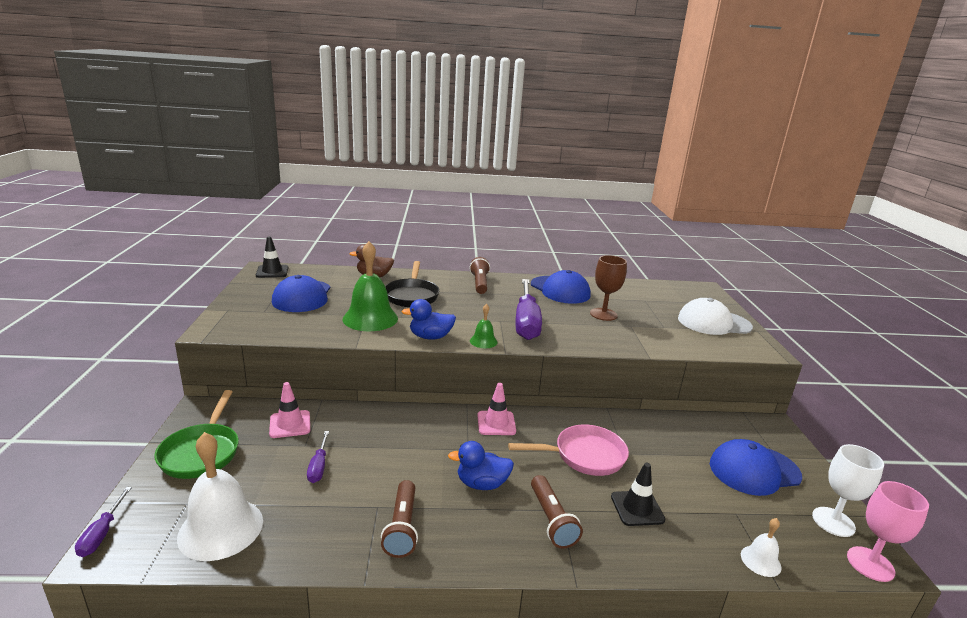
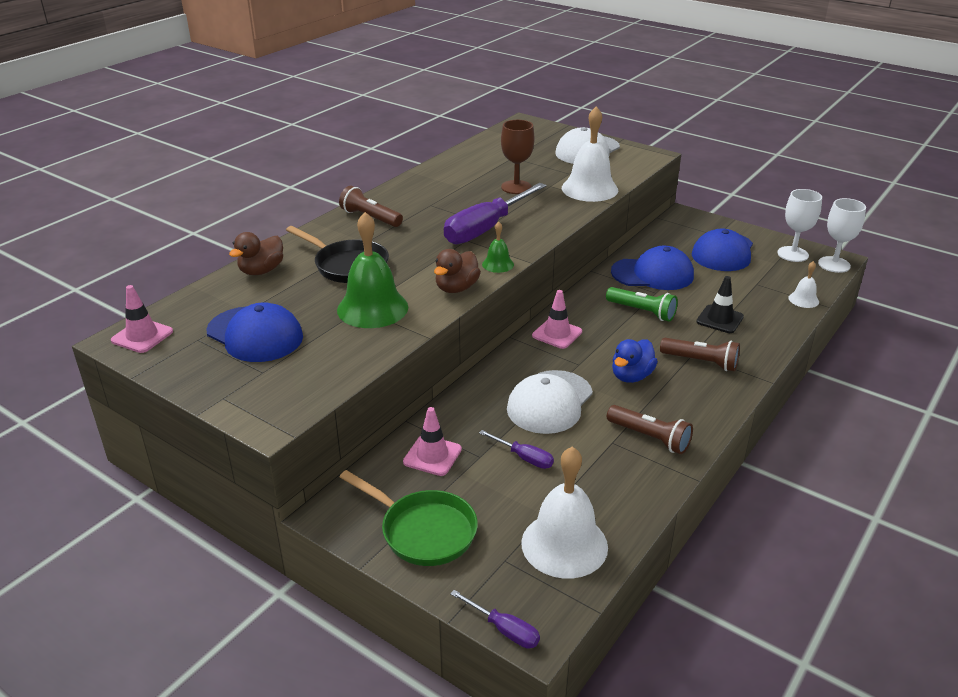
camera: 50 degrees left, 10 degrees up
(272, 272) = (142, 336): black traffic cone -> pink traffic cone
(401, 453) = (549, 402): none -> white cap
(430, 337) = (456, 288): blue duck -> brown duck
(526, 322) = (486, 228): purple screwdriver -> purple screwdriver turned 90 degrees clockwise
(560, 290) = (442, 184): blue cap -> blue cap (652, 274)
(584, 456) = (642, 312): pink pan -> green flashlight
(655, 342) = (589, 189): none -> white bell
(870, 564) = (834, 264): pink goblet -> white goblet

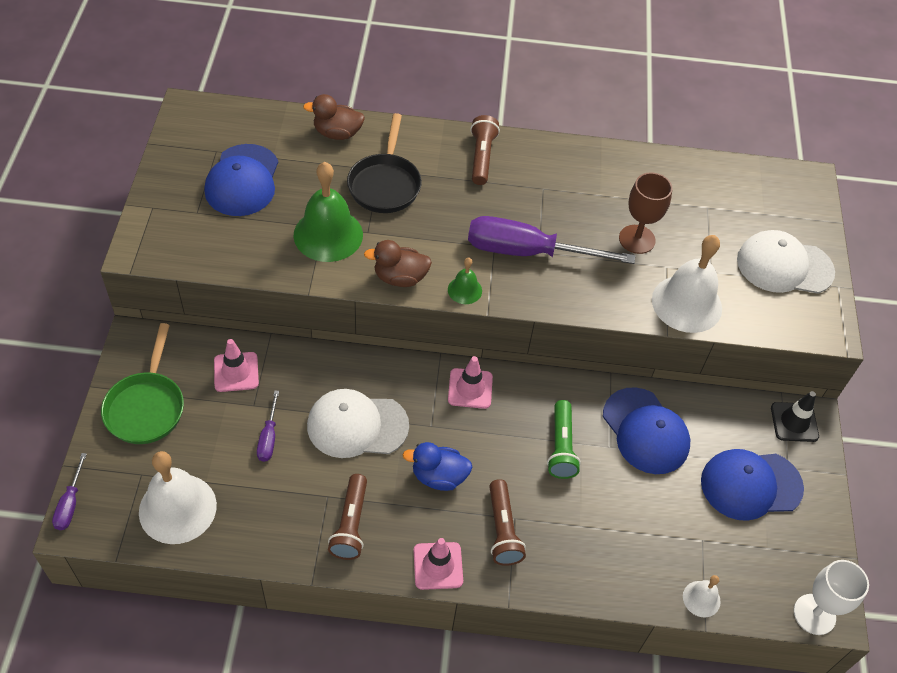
camera: 55 degrees right, 20 degrees up
(142, 336) = (200, 118): pink traffic cone -> pink traffic cone (438, 566)
(719, 319) = (597, 524): black traffic cone -> black traffic cone (794, 422)
(792, 254) = (804, 561): white goblet -> none

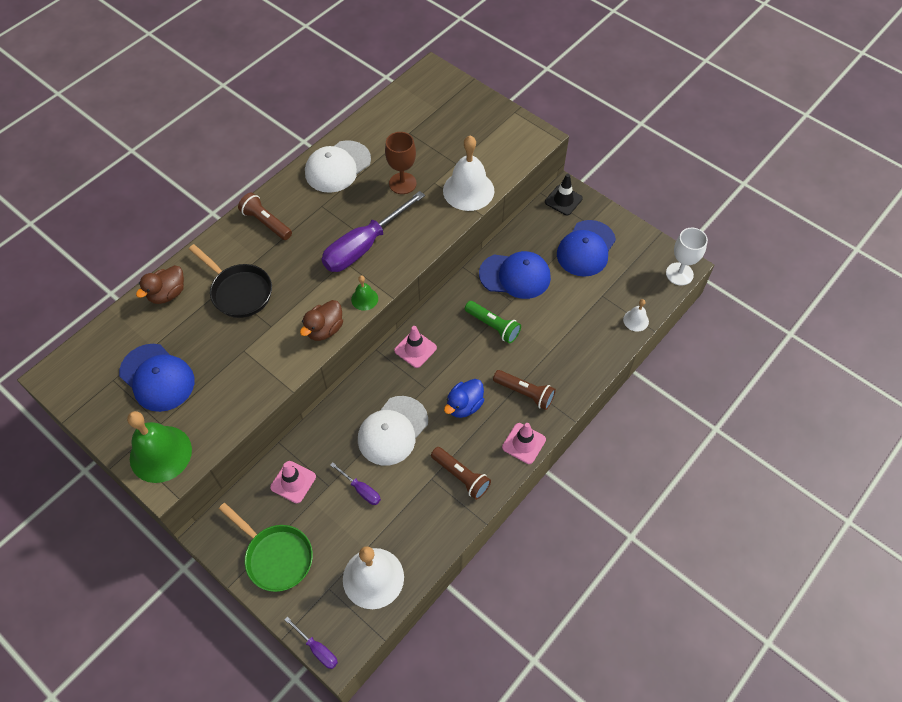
camera: 50 degrees left, 5 degrees up
(328, 234) = (253, 351): green bell -> green bell (160, 454)
(784, 266) = (481, 126): white cap -> white cap (337, 167)

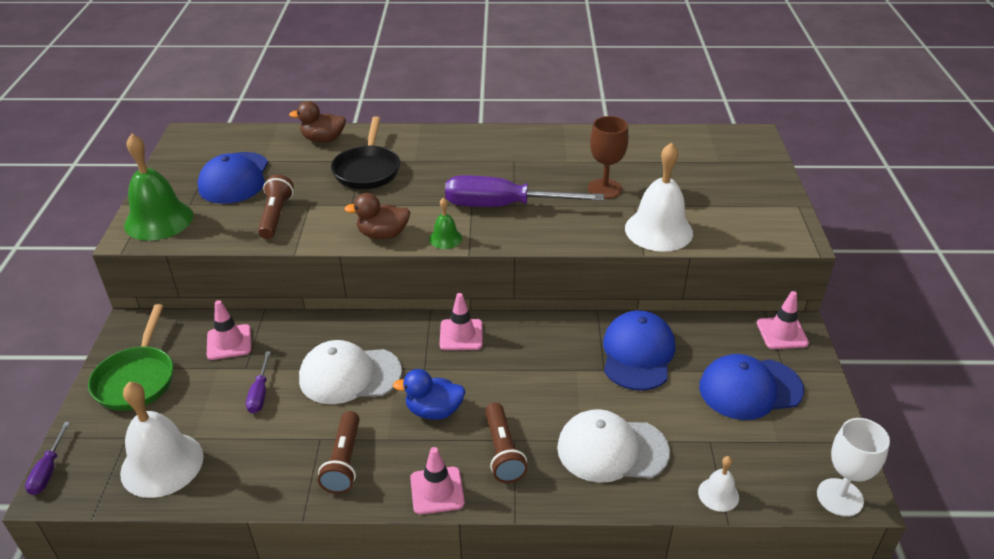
camera: 50 degrees right, 20 degrees down
(266, 222) = (456, 145): brown flashlight -> brown flashlight (276, 216)
(337, 167) = (567, 146): white cap -> white cap (612, 449)
(493, 326) = (555, 374): green flashlight -> none
(515, 276) = (638, 354): blue cap -> blue cap turned 135 degrees counterclockwise
(563, 200) = (782, 333): black traffic cone -> pink traffic cone

